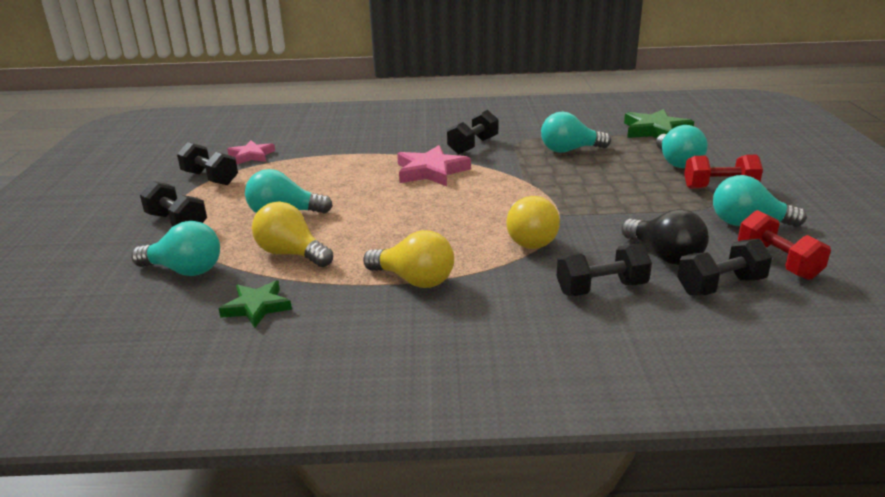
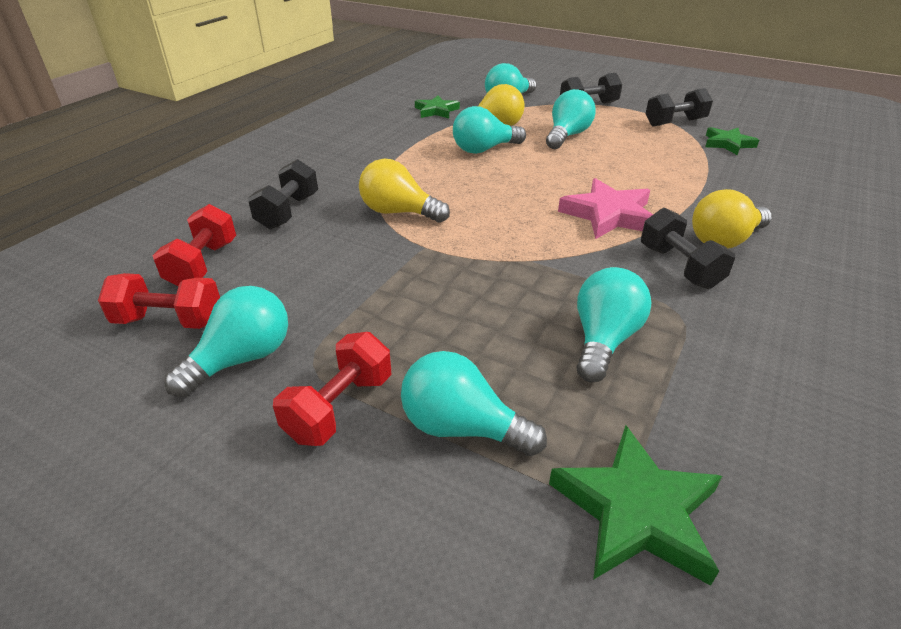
camera: 120 degrees right, 10 degrees up
(251, 155) = (728, 144): pink star -> green star
(357, 242) = (484, 149): none -> turquoise light bulb
(414, 280) = (402, 154): yellow light bulb -> yellow light bulb (724, 240)
(664, 255) = (279, 263): black light bulb -> none
(720, 286) = (203, 264): black dumbbell -> red dumbbell

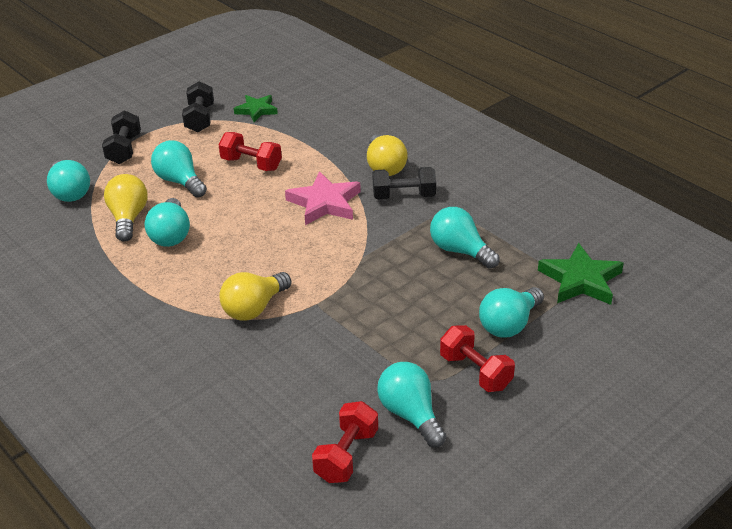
camera: 70 degrees left, 0 degrees up
(203, 264) = (272, 436): red dumbbell -> red dumbbell (251, 164)
(288, 212) = (210, 376): black dumbbell -> none
(436, 111) = (54, 245): green star -> none

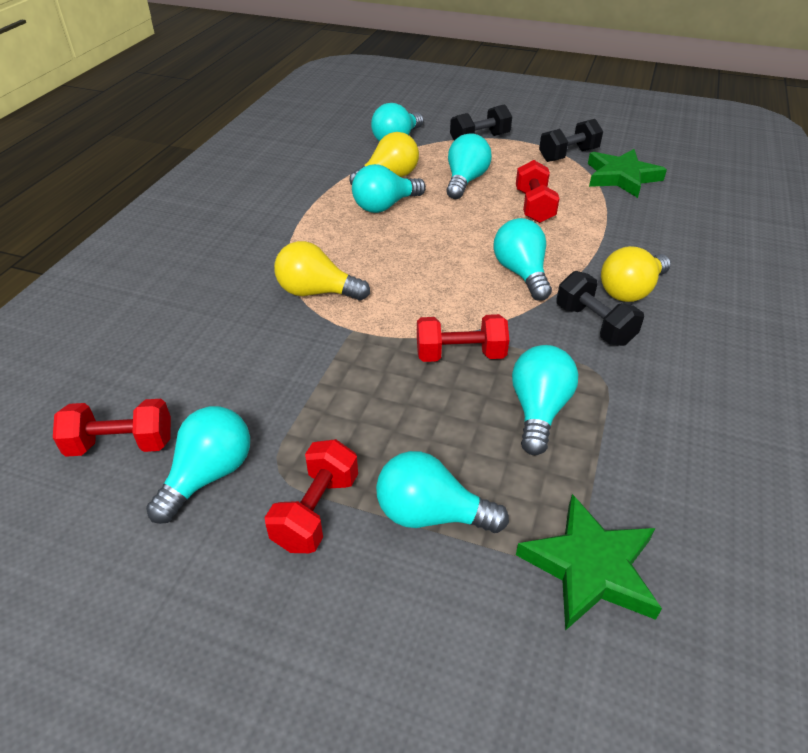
camera: 60 degrees right, 5 degrees up
(256, 110) = (621, 177): green star -> green star, size x1.55
(324, 203) = (521, 273): pink star -> turquoise light bulb
(385, 263) = (460, 355): none -> red dumbbell

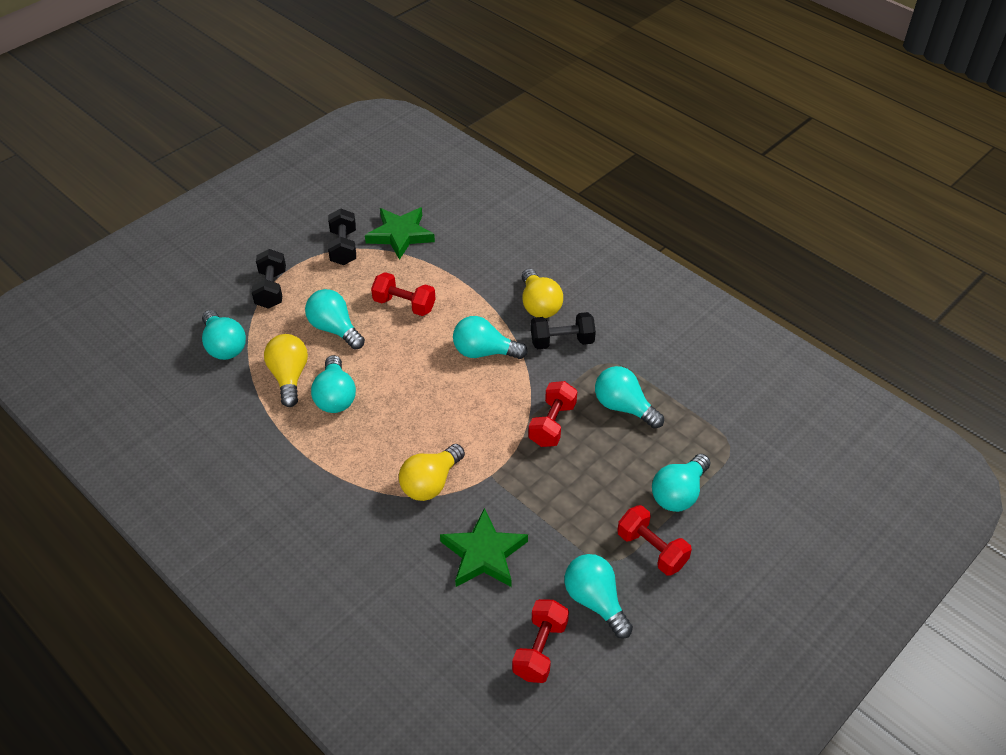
camera: 65 degrees left, 5 degrees up
(590, 567) = (742, 438): green star -> green star (483, 554)

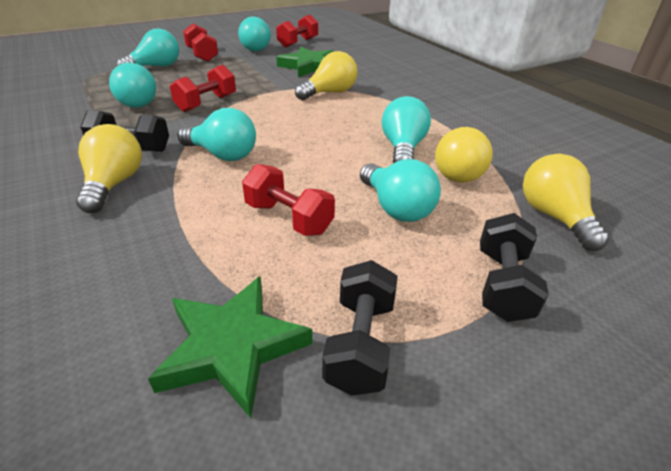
camera: 165 degrees left, 10 degrees down
(224, 346) = (554, 217): turquoise light bulb -> yellow light bulb

